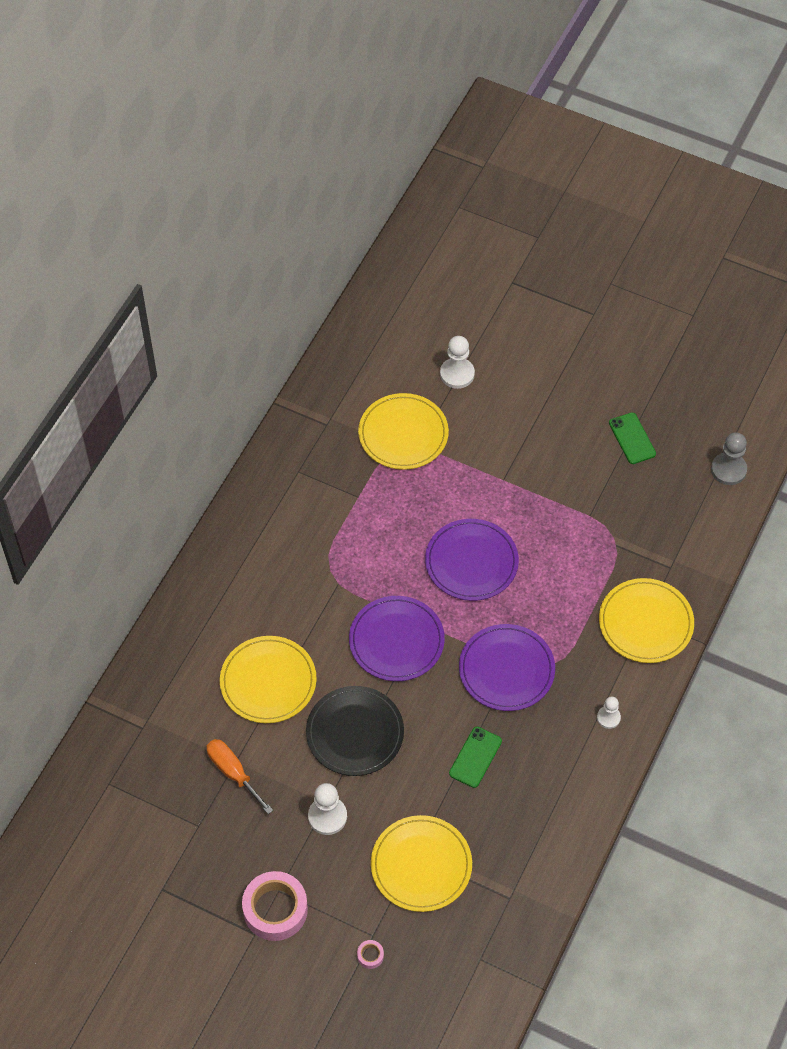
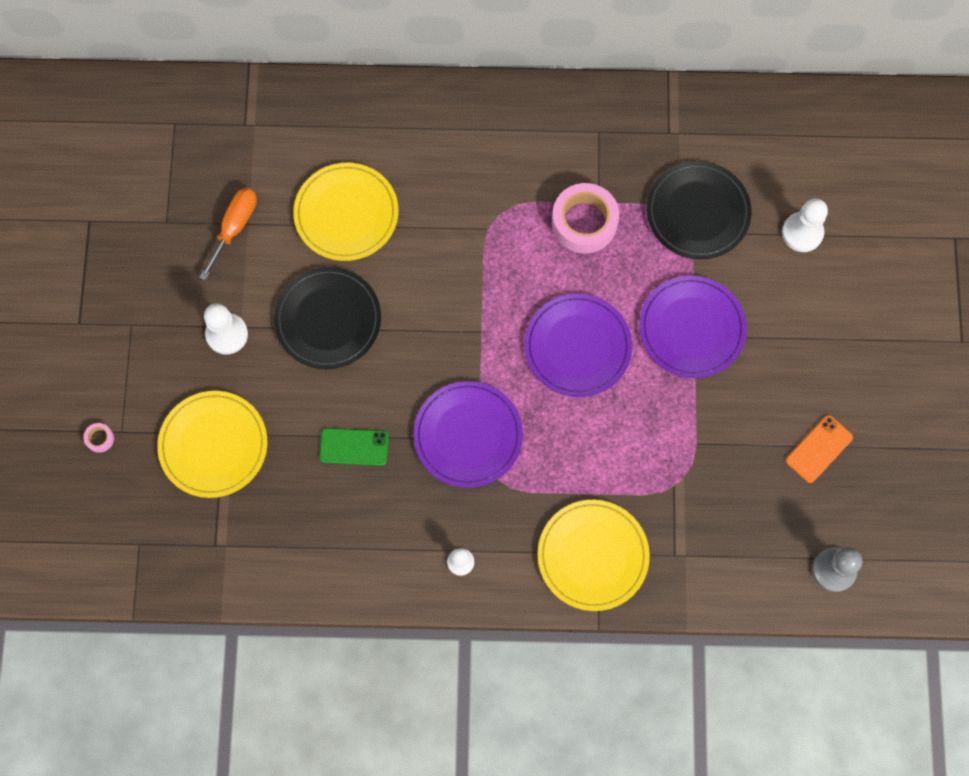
camera: 65 degrees right, 15 degrees up
(275, 909) = (110, 331): pink tape -> pink tape (584, 222)
(396, 640) = (449, 313): purple plate -> purple plate (691, 328)
(403, 434) = (697, 212): yellow plate -> black plate
(632, 438) = (819, 449): green phone -> orange phone

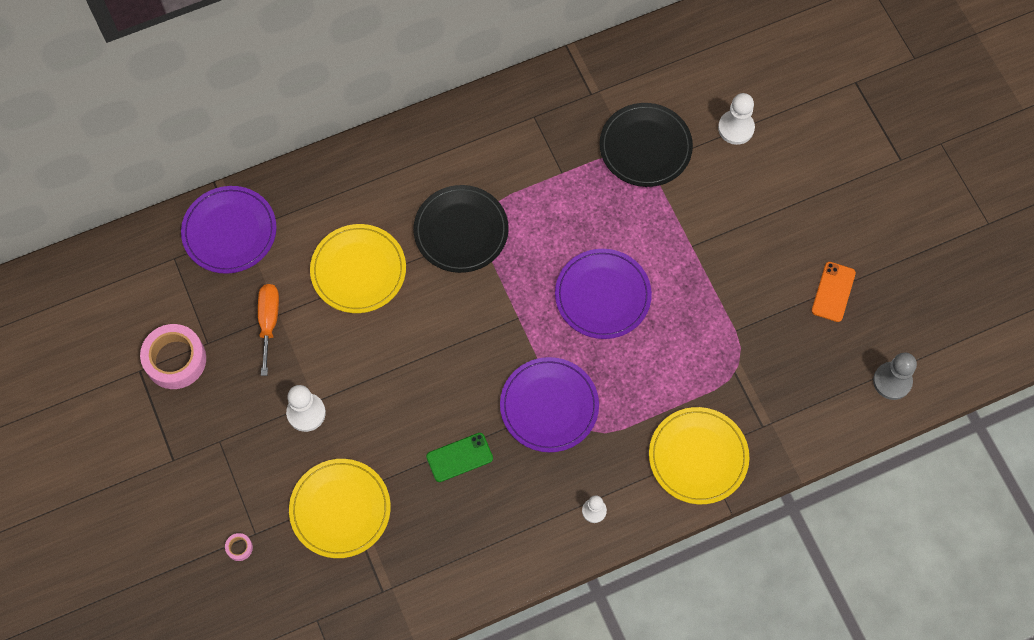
camera: 25 degrees left, 5 degrees down
(328, 319) = (386, 363): black plate -> black plate (461, 230)
(584, 222) = (558, 194): pink tape -> pink tape (175, 360)
(691, 328) = (686, 241): purple plate -> purple plate (229, 231)

